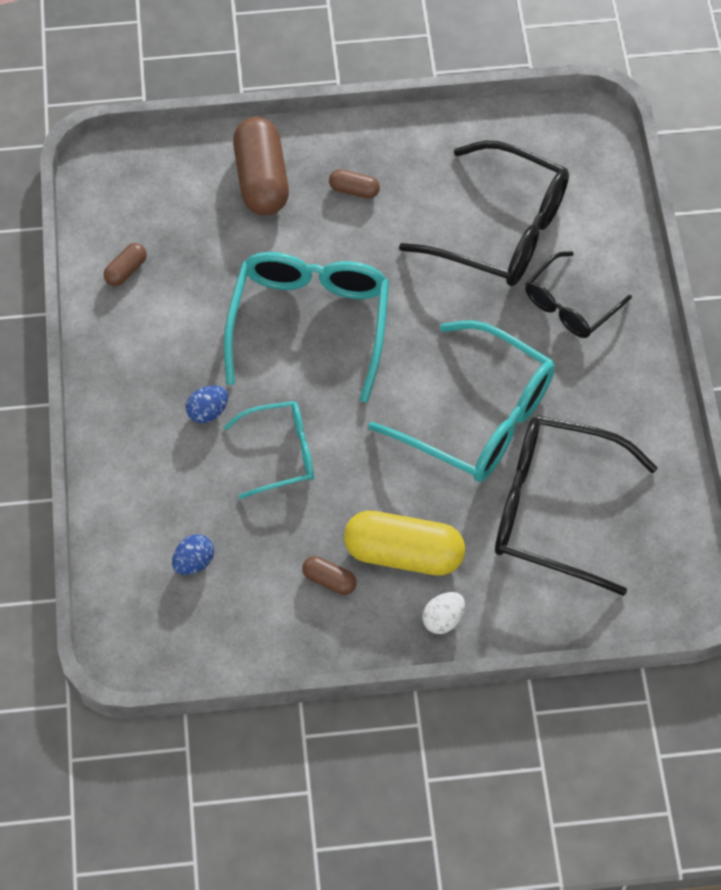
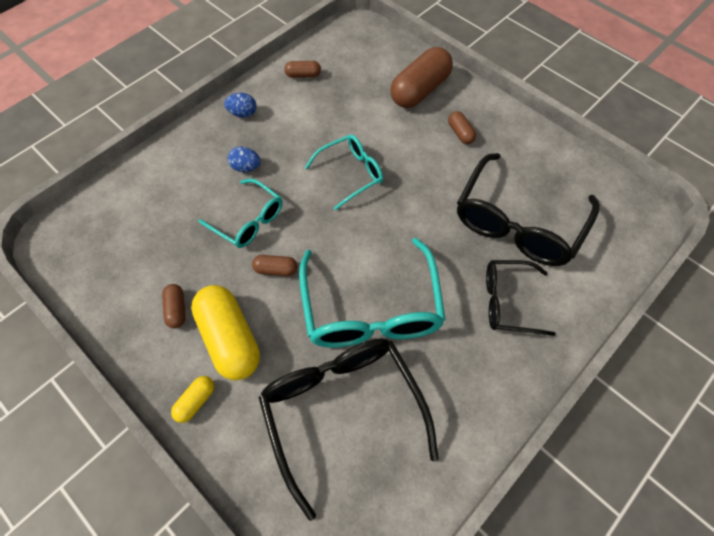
camera: 50 degrees right, 0 degrees up
(194, 562) = (137, 229): blue egg -> blue egg (243, 113)
(310, 323) = (351, 174): turquoise glasses -> turquoise glasses, size x0.58
(363, 467) = (276, 270): none -> brown capsule
(443, 619) = (196, 401): white egg -> yellow capsule
(501, 230) = (518, 223): black glasses -> black glasses turned 45 degrees clockwise

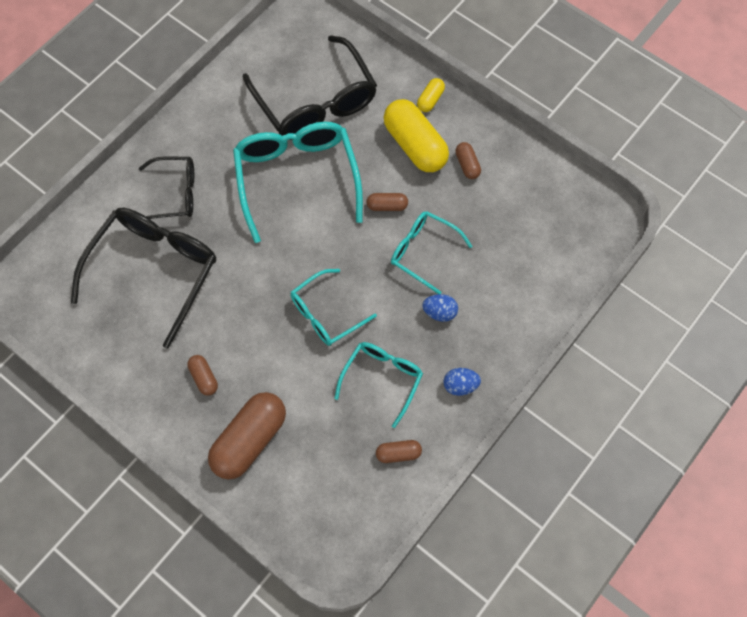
camera: 175 degrees right, 5 degrees up
(307, 122) = (382, 379): none -> turquoise glasses

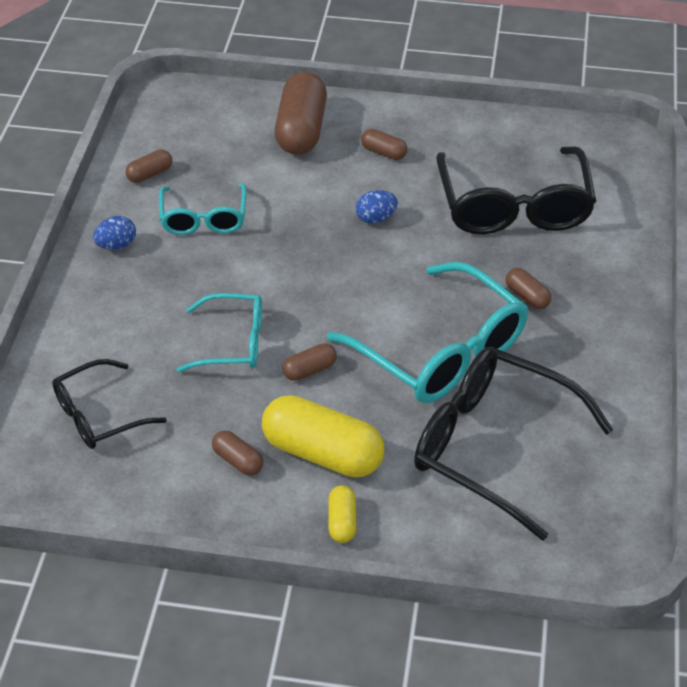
camera: 150 degrees right, 20 degrees down
(175, 194) = (563, 277): black glasses -> black glasses (98, 415)
(210, 191) = (527, 296): none -> brown capsule
(326, 314) = (303, 245): turquoise glasses -> none
(439, 312) = (177, 295): blue egg -> blue egg (375, 218)

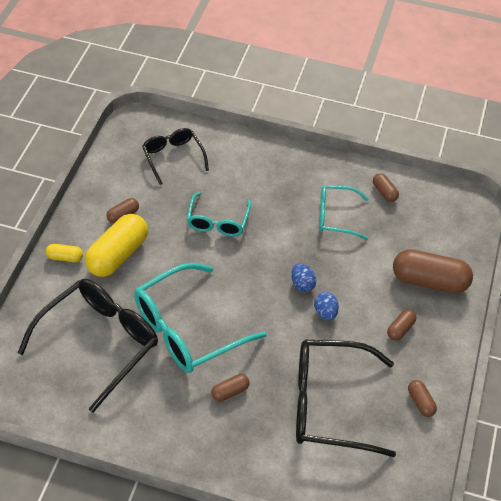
camera: 95 degrees right, 5 degrees up
(116, 245) = (315, 172): blue egg -> blue egg (302, 284)
(309, 370) = (186, 257): brown capsule -> brown capsule (420, 402)

